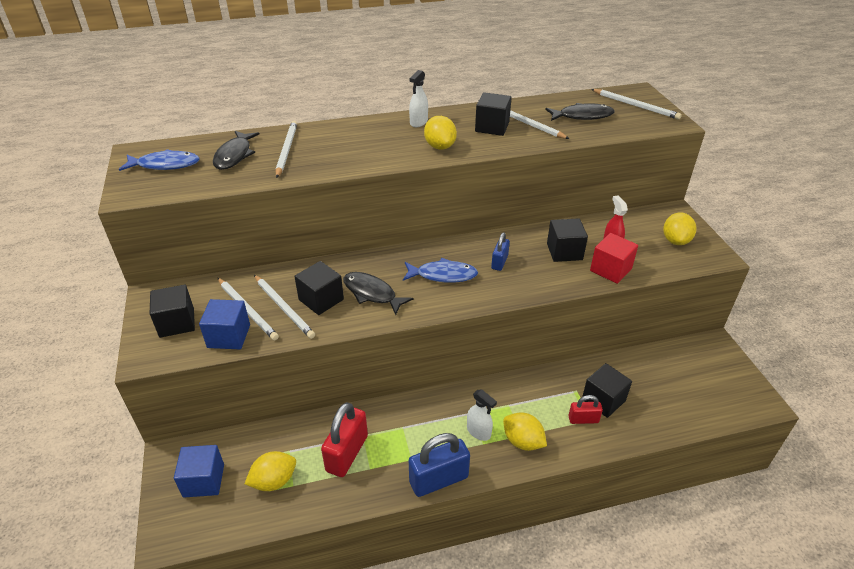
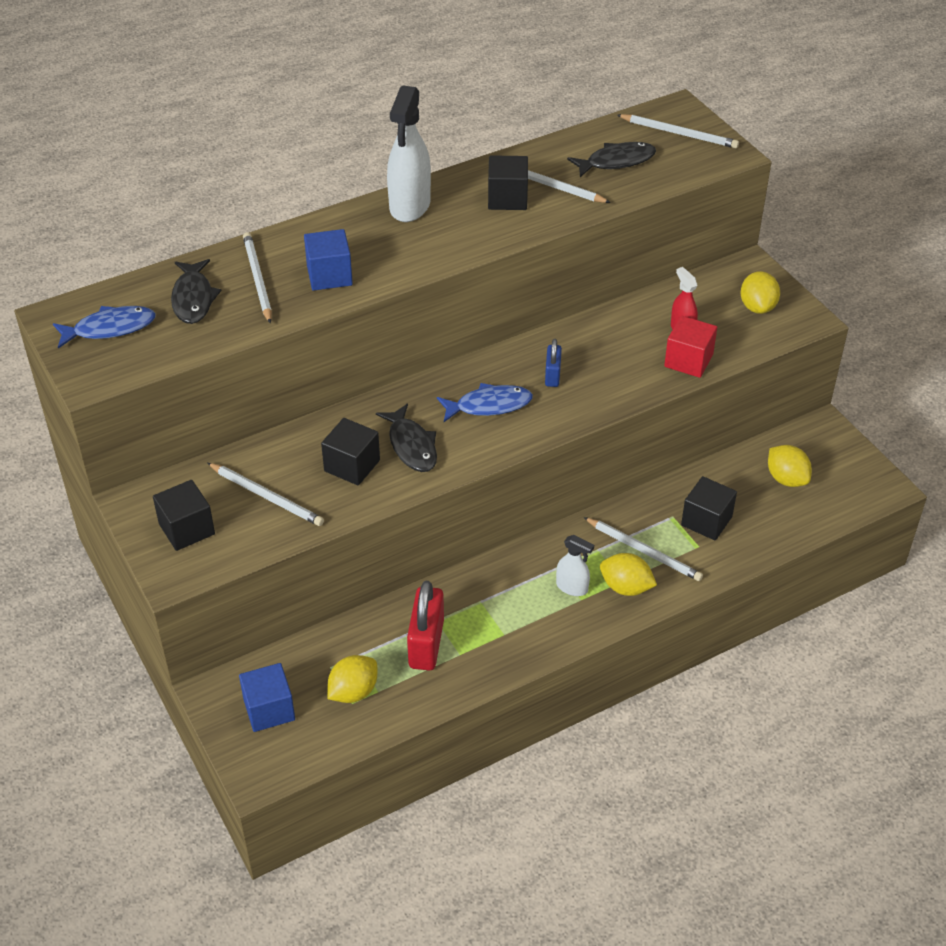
camera: 15 degrees left, 5 degrees up
(229, 336) = (261, 532): blue cube -> blue cube (329, 275)
(284, 308) = (311, 485): white pencil -> white pencil (644, 551)
(372, 293) = (411, 446): black fish -> black fish turned 135 degrees counterclockwise
(418, 122) = (410, 206): white spray bottle -> white spray bottle, size x1.87
(438, 479) = (543, 649): blue padlock -> none
(440, 146) = (452, 240): yellow lemon -> yellow lemon (786, 479)
(564, 251) = (627, 346): black cube -> none
(583, 419) = (688, 548): red padlock -> none

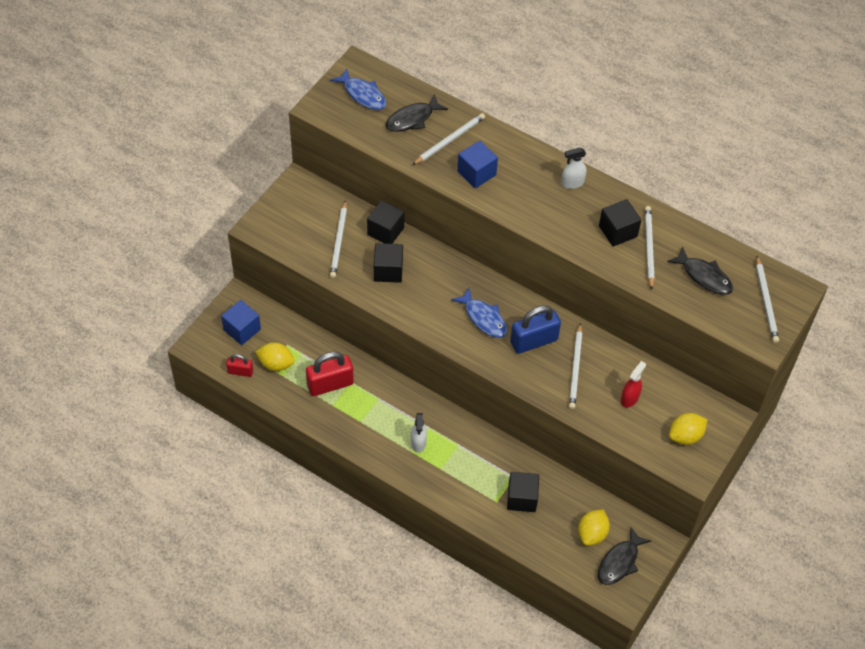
camera: 60 degrees right, 10 degrees up
(187, 529) = (293, 217): black cube -> black cube (385, 231)
(338, 738) = (240, 372): none -> red padlock
(410, 206) = (572, 183): white spray bottle -> white spray bottle, size x0.53
(411, 446) = (423, 293): black fish -> black fish (619, 562)
(552, 375) = (534, 341): blue padlock -> blue padlock, size x1.80
(626, 587) = (436, 473): yellow lemon -> none
(644, 551) = (472, 471): white pencil -> white pencil (575, 368)
(688, 361) = (600, 413): red cube -> none

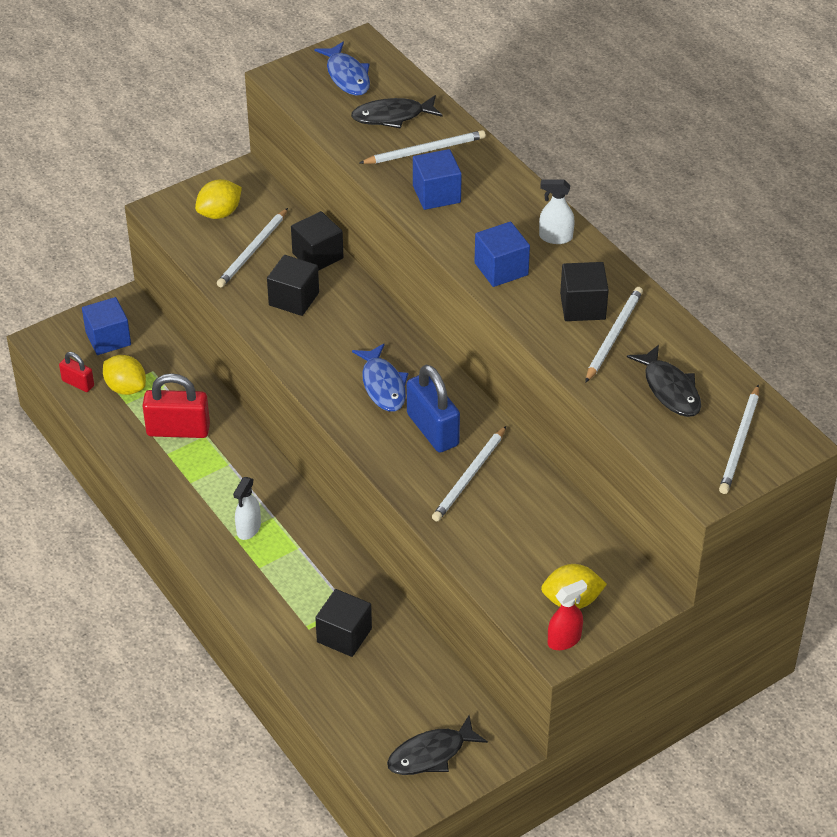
camera: 25 degrees right, 10 degrees down
(534, 341) = (432, 430): blue padlock -> blue padlock turned 60 degrees clockwise
(550, 219) = (501, 269): none -> blue cube
(592, 534) = (413, 708): yellow lemon -> yellow lemon (219, 213)
(629, 398) = (521, 533): red spray bottle -> red spray bottle (564, 640)

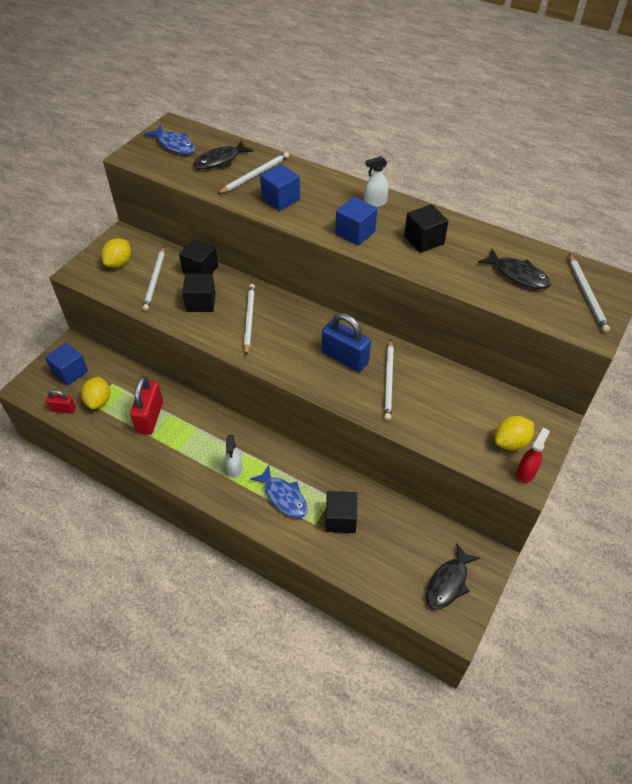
camera: 25 degrees left, 5 degrees up
(126, 388) = (99, 401): yellow lemon -> yellow lemon turned 75 degrees clockwise
(178, 430) = (150, 417): red padlock -> red padlock turned 60 degrees counterclockwise
(383, 385) = (294, 339): blue fish -> blue fish (283, 497)
(613, 336) = (457, 252): white pencil -> white pencil (249, 319)

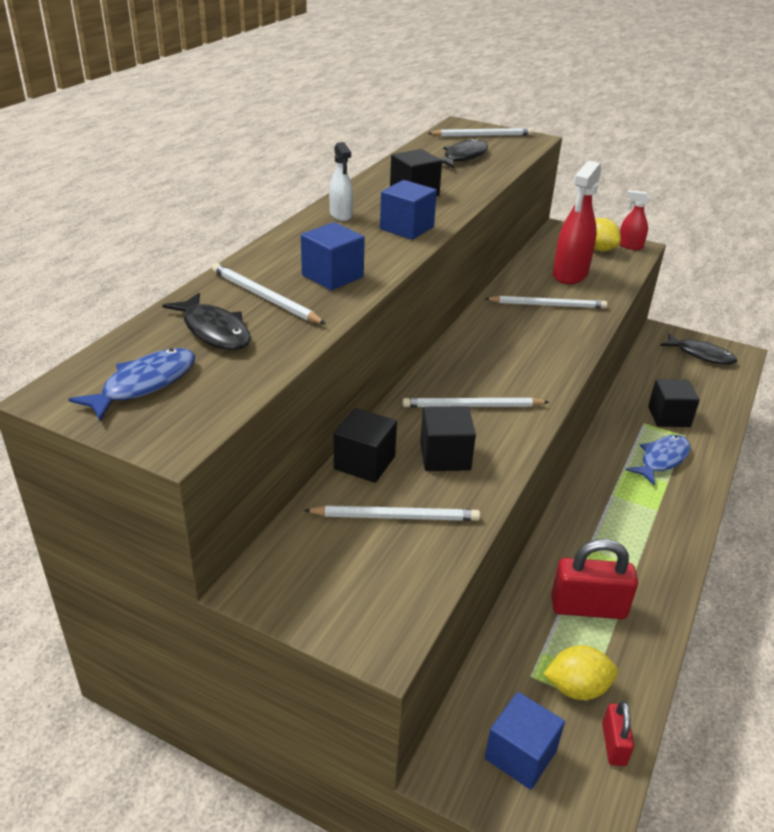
camera: 95 degrees left, 15 degrees down
(119, 263) = (349, 576): yellow lemon -> none
(234, 468) = (641, 504): white spray bottle -> none
(345, 358) = (522, 331): blue padlock -> none
(449, 407) = (570, 274): none -> red spray bottle

